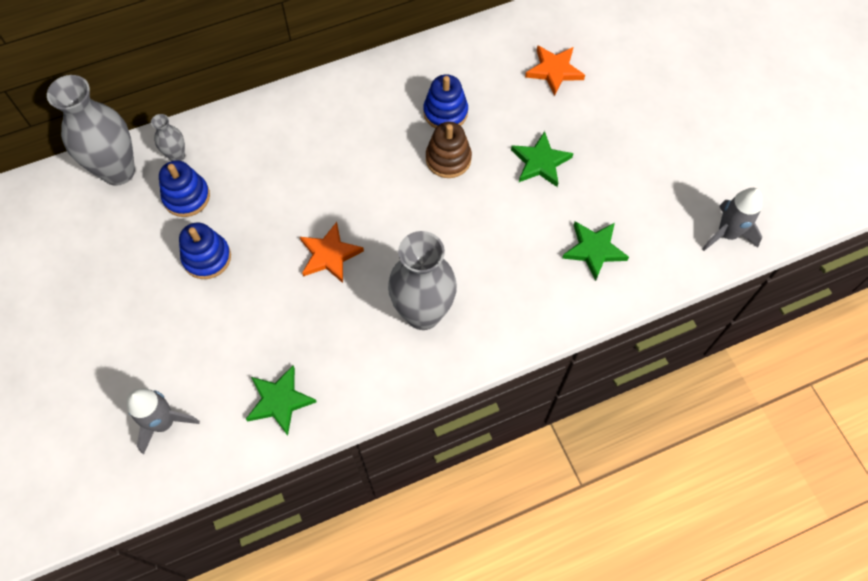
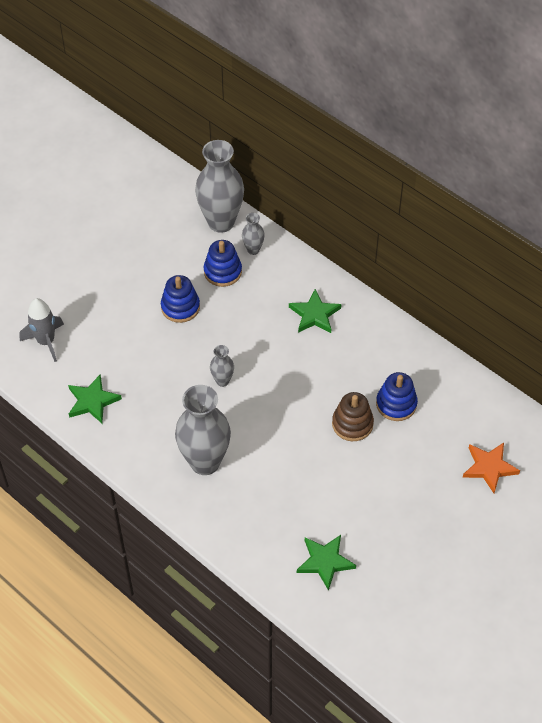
camera: 65 degrees right, 10 degrees down
(329, 255) = (222, 381): orange star -> grey vase
(540, 162) = (388, 491): green star -> green star (314, 314)
(727, 234) = (398, 662): grey rocket -> none

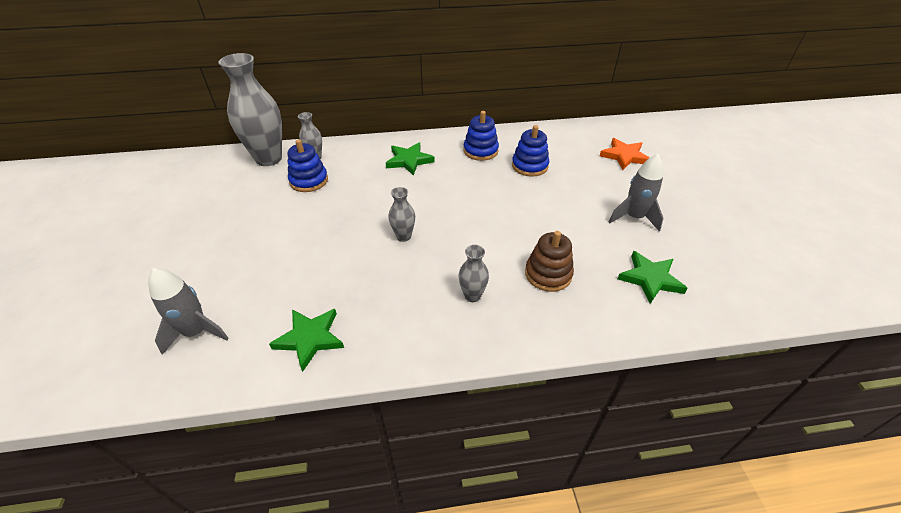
camera: 50 degrees left, 10 degrees down
(180, 307) = (303, 219): blue stacking toy -> blue stacking toy (480, 151)
(205, 462) = (472, 296): grey vase -> grey vase, size x0.47
(352, 424) = (525, 193): brown stacking toy -> brown stacking toy (548, 274)
(394, 518) = (633, 217): none -> grey rocket

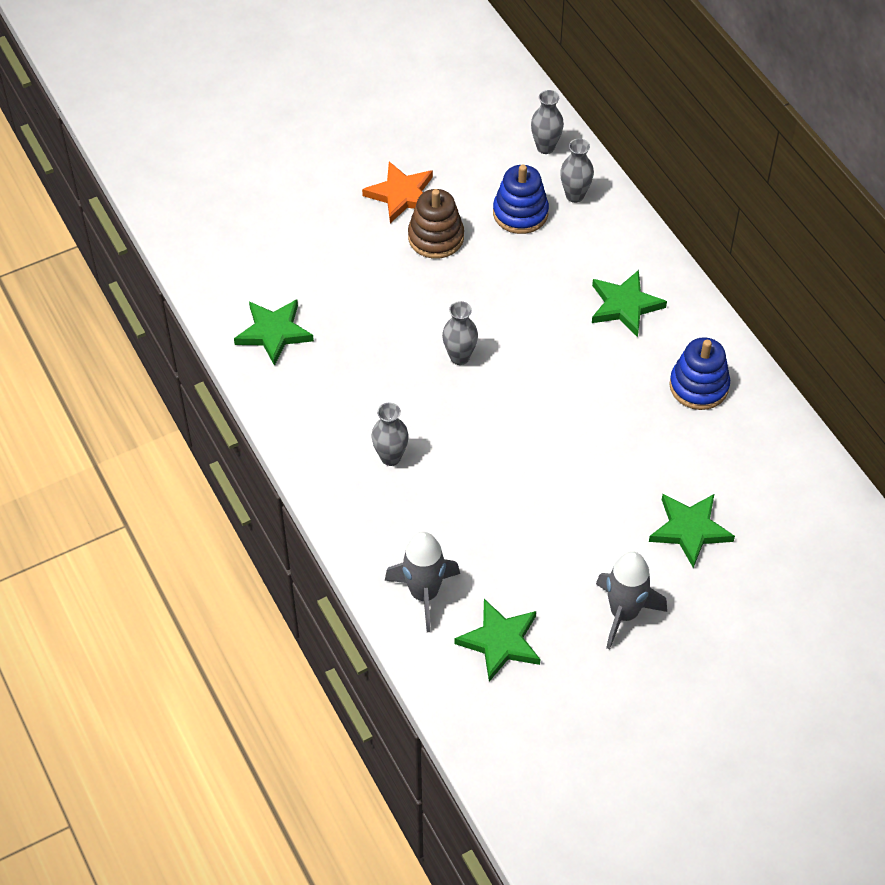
camera: 70 degrees right, 10 degrees up
(196, 332) = (245, 238): grey rocket -> grey rocket (424, 594)
(269, 159) = (545, 147): grey vase -> grey vase, size x0.47
(529, 166) = (690, 460): blue stacking toy -> none
(548, 274) = (459, 527): brown stacking toy -> brown stacking toy (436, 237)
(578, 178) = (689, 529): none -> green star
(624, 156) = (790, 587): orange star -> orange star (401, 195)

